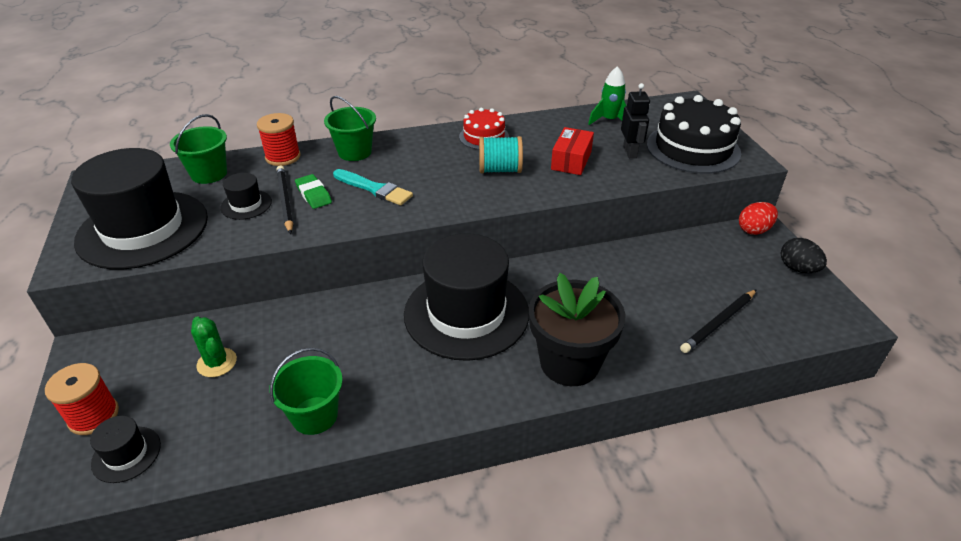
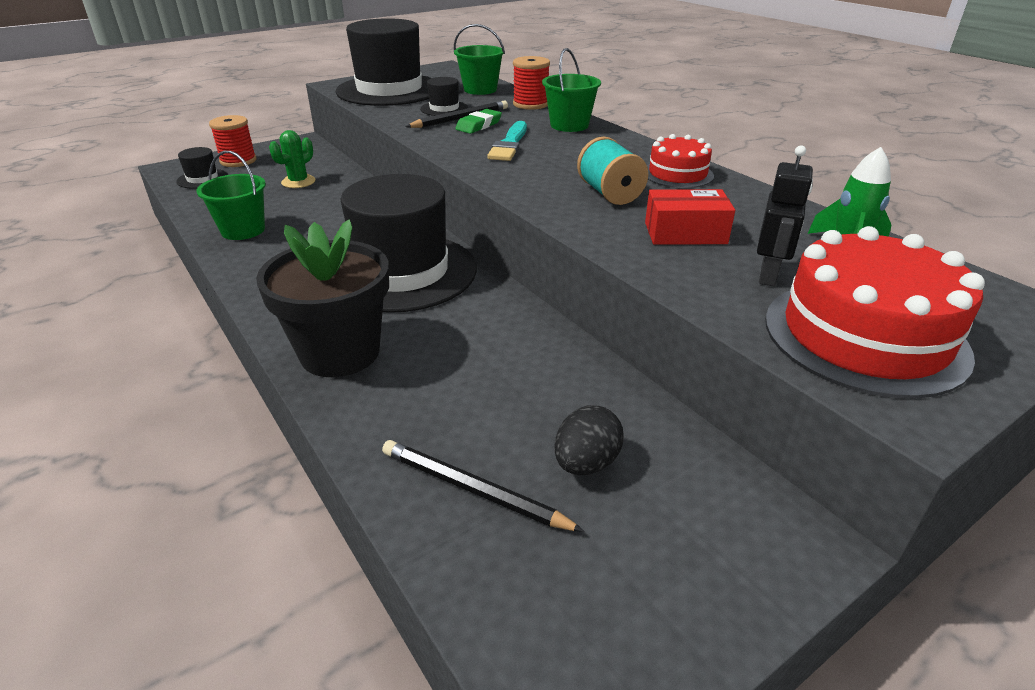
camera: 70 degrees right, 5 degrees down
(630, 152) = (768, 275): black robot -> black robot turned 45 degrees counterclockwise
(693, 148) = (864, 336): black cake -> red cake
(754, 230) = (794, 527): red egg -> none
(797, 268) = (710, 611): black egg -> black egg (586, 463)

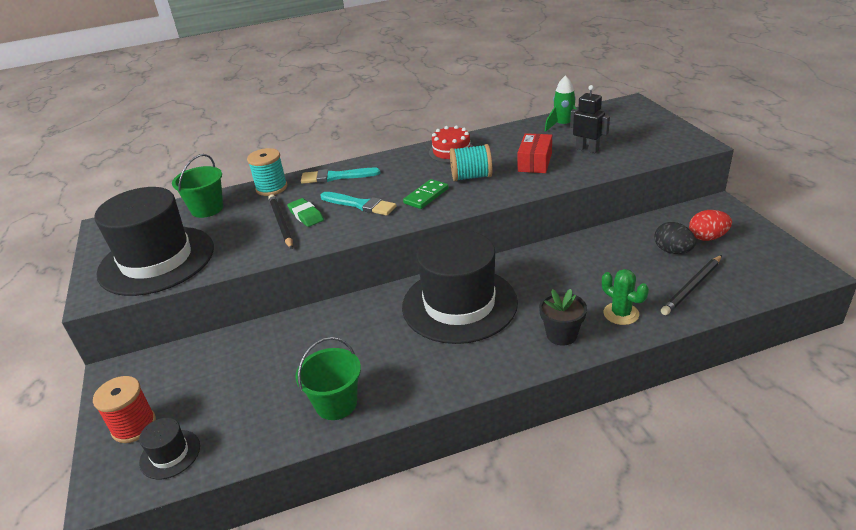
camera: 70 degrees left, 0 degrees up
(298, 182) = (238, 370): green cactus -> green cactus (621, 314)
(340, 353) = (561, 335): black flower pot -> black flower pot, size x0.55
(444, 109) = (246, 230): black hat -> none
(530, 104) = (271, 188): red spool -> turquoise spool
(543, 173) = (426, 196): none -> green domino
(569, 125) = (336, 177): green bucket -> turquoise brush
(657, 517) = (707, 237): none -> red egg
(864, 336) = (644, 140): red cake -> none

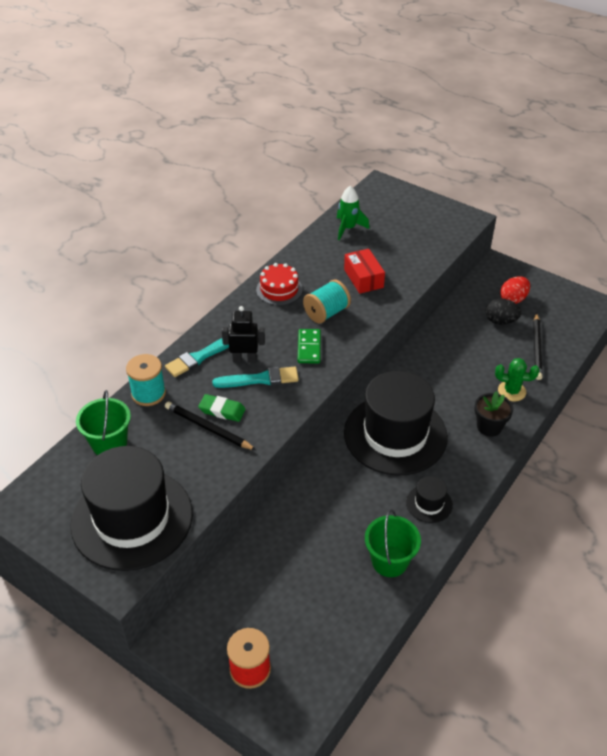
camera: 40 degrees left, 10 degrees up
(170, 454) = (309, 670): black hat -> black hat (429, 503)
(587, 149) = (392, 250): black robot -> black robot (244, 359)

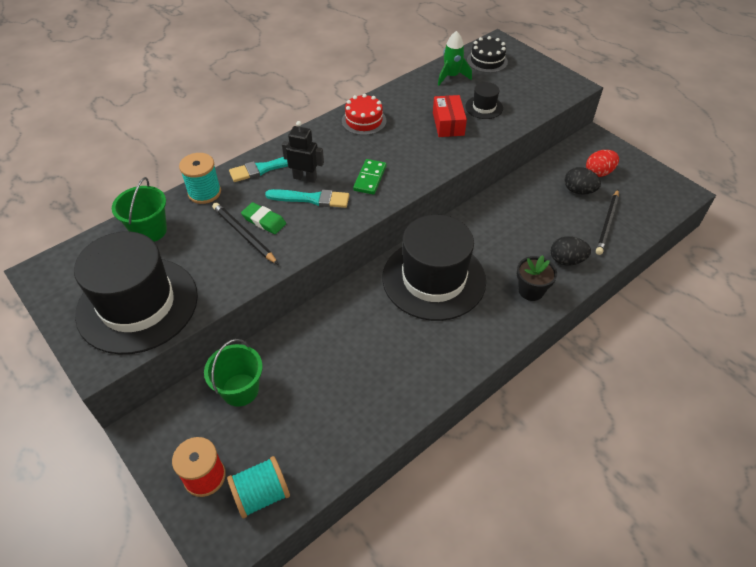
camera: 15 degrees right, 5 degrees up
(326, 313) = (399, 149): turquoise spool -> turquoise spool (261, 494)
(377, 206) = (487, 61): none -> black cake
(389, 561) = (381, 402): green bucket -> green bucket (240, 390)
(429, 503) = (442, 353): black hat -> black hat (484, 107)
(511, 391) = (566, 260): green cactus -> black egg

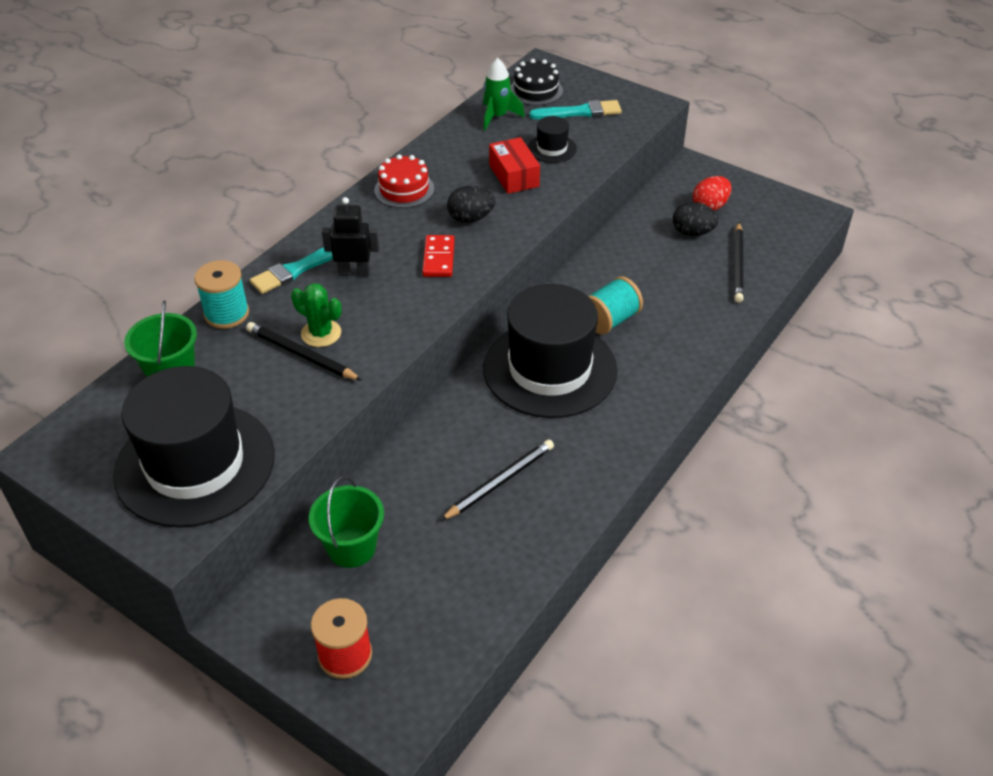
camera: 15 degrees left, 5 degrees down
(261, 494) = (425, 657): turquoise spool -> turquoise spool (610, 320)
(264, 221) = (321, 333): green eraser -> green cactus
(312, 199) = (373, 296): turquoise brush -> turquoise brush (580, 112)
(366, 362) = (500, 482): none -> black pencil
(370, 178) = (438, 258): green domino -> red domino
(531, 290) = (672, 359): black flower pot -> none
(566, 260) = (703, 316): black egg -> black egg (470, 218)

